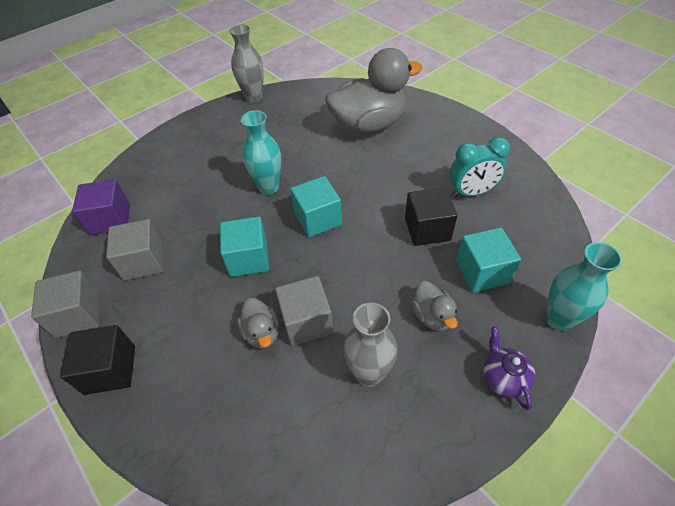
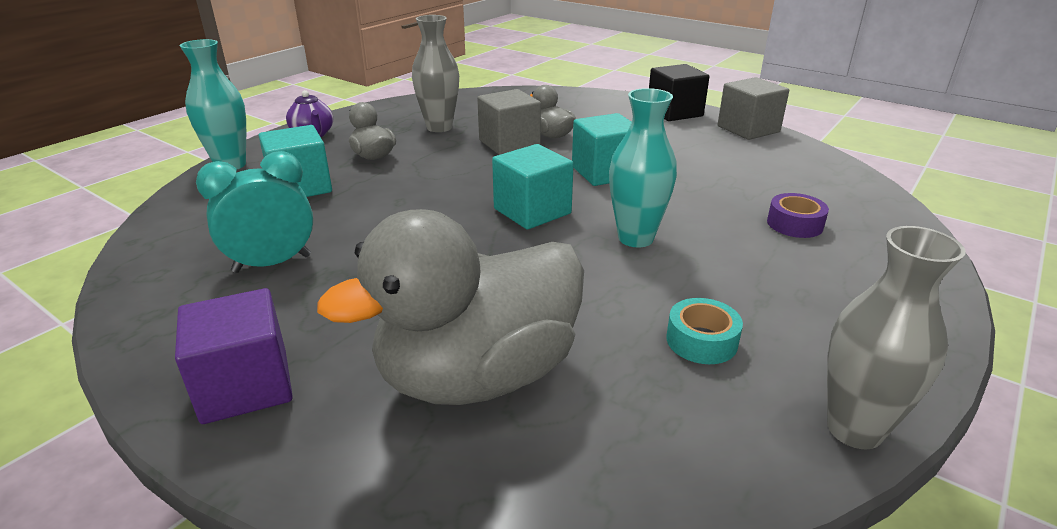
camera: 165 degrees right, 20 degrees down
(110, 219) = (832, 186): purple cube -> purple cube (245, 386)
(143, 261) = (731, 160): grey cube -> none
(173, 187) = (794, 224): none -> purple tape
(278, 128) = (701, 341): none -> turquoise tape
(427, 229) = (364, 215): black cube -> none

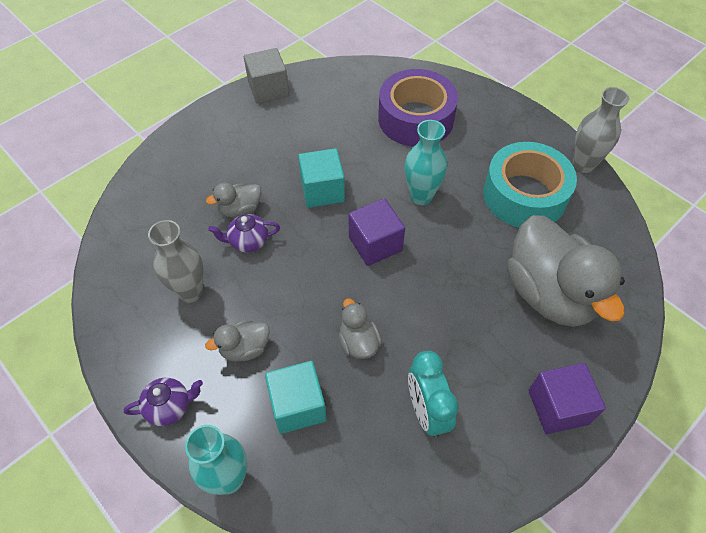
camera: 80 degrees left, 25 degrees up
(378, 212) = (358, 342): none -> grey duck
(509, 143) = (248, 242): grey cube -> purple teapot
(532, 211) = (375, 244): turquoise cube -> purple cube
(674, 112) = (218, 119): black cube -> none
(701, 341) = (524, 195): turquoise tape -> turquoise tape, size x2.36
(794, 224) = (415, 119): purple tape -> purple tape, size x2.36

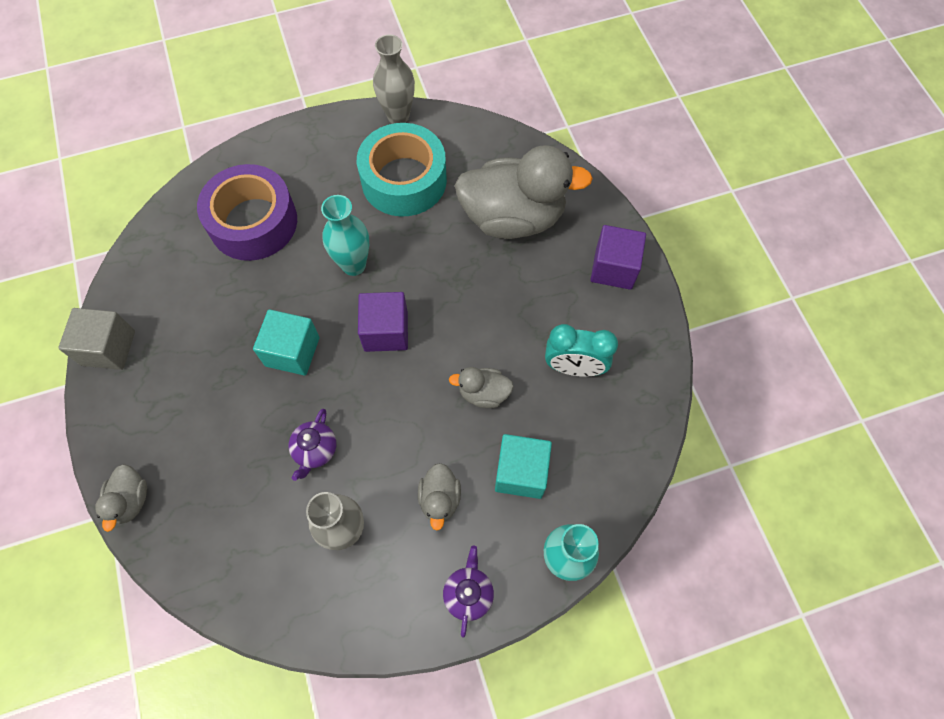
camera: 65 degrees left, 10 degrees up
(240, 210) = (268, 444): grey duck -> grey duck (130, 500)

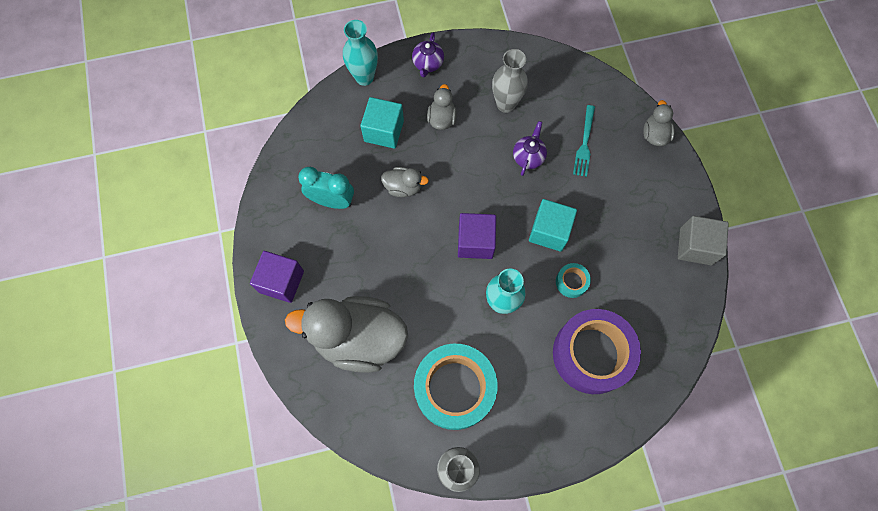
camera: 175 degrees left, 5 degrees up
(234, 477) = (584, 144): none -> turquoise fork
(269, 294) = (571, 282): none -> turquoise tape

